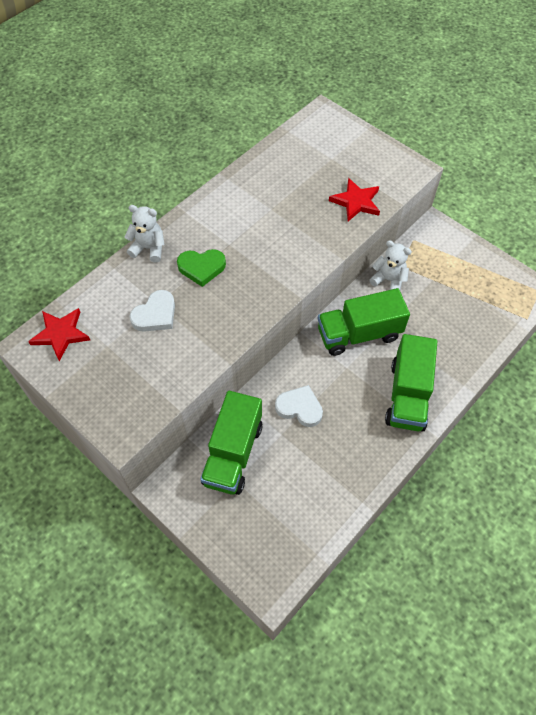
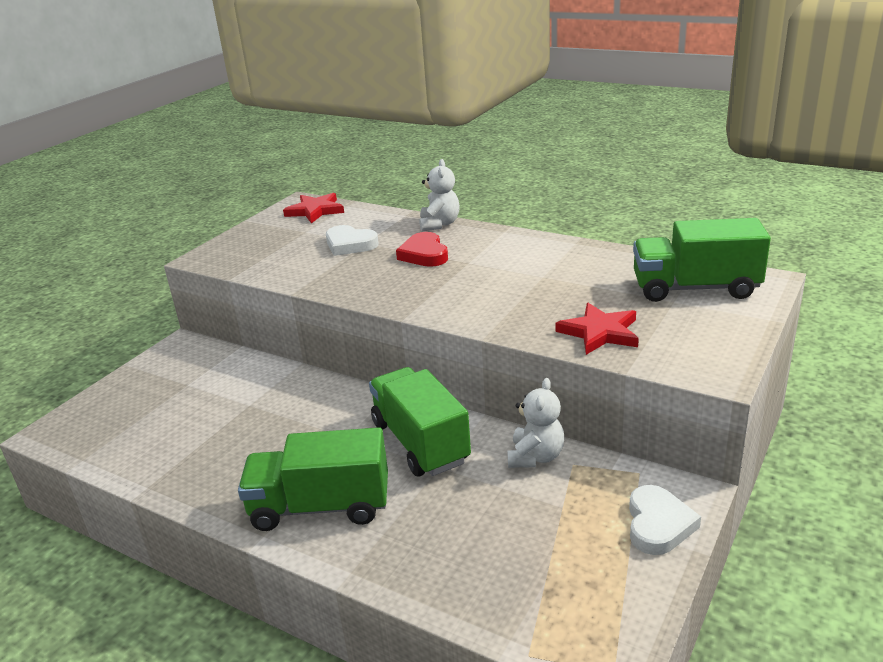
camera: 80 degrees right, 30 degrees down
(201, 268) = (424, 254): green heart -> red heart
(233, 453) = (222, 376): green truck -> green truck (695, 288)
(299, 408) = (288, 411): white heart -> white heart (658, 524)

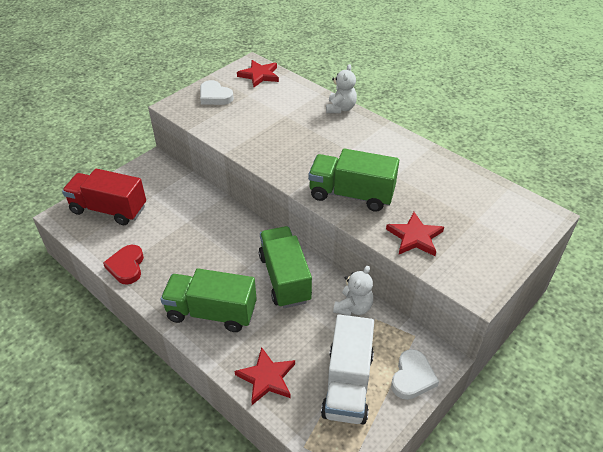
camera: 10 degrees right, 15 degrees up
(123, 412) = (109, 209): none -> red truck
(350, 244) = (274, 115): white heart -> white heart (215, 96)
(424, 254) = (321, 136): red heart -> red heart (126, 266)
(435, 574) = (266, 378): none -> red star
(565, 554) = (347, 384): none -> white truck
(695, 288) = (495, 212): green truck -> green truck (351, 194)

